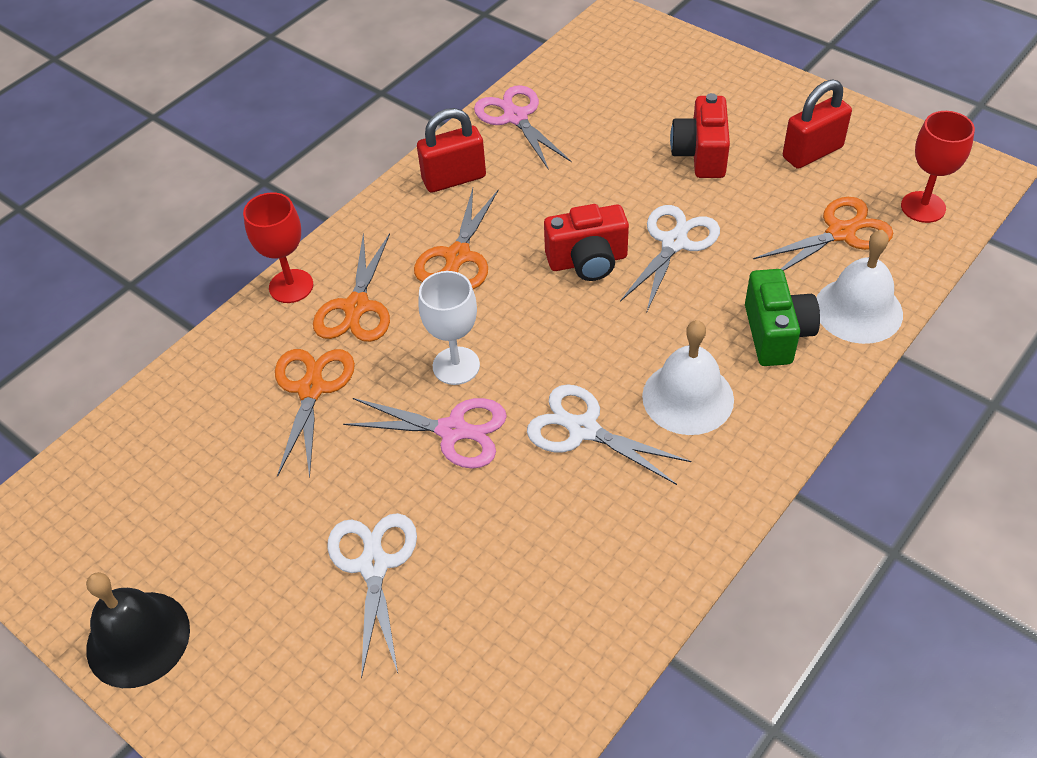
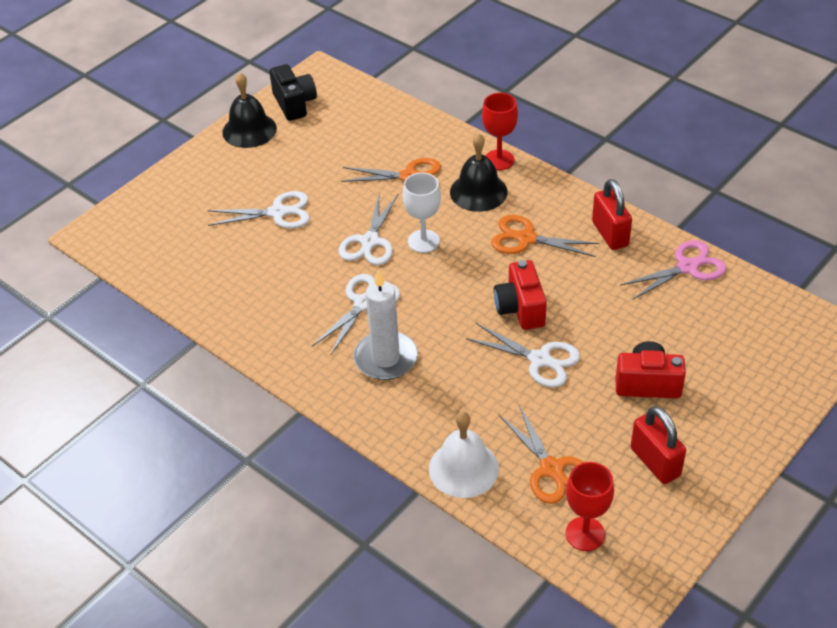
camera: 90 degrees right, 5 degrees down
(80, 569) = (294, 104): none -> black camera
(356, 307) = (478, 192): orange scissors -> black bell
(453, 431) = (370, 242): pink scissors -> white scissors
(688, 397) = (385, 358): white bell -> white candle
(776, 334) = (441, 414): green camera -> none

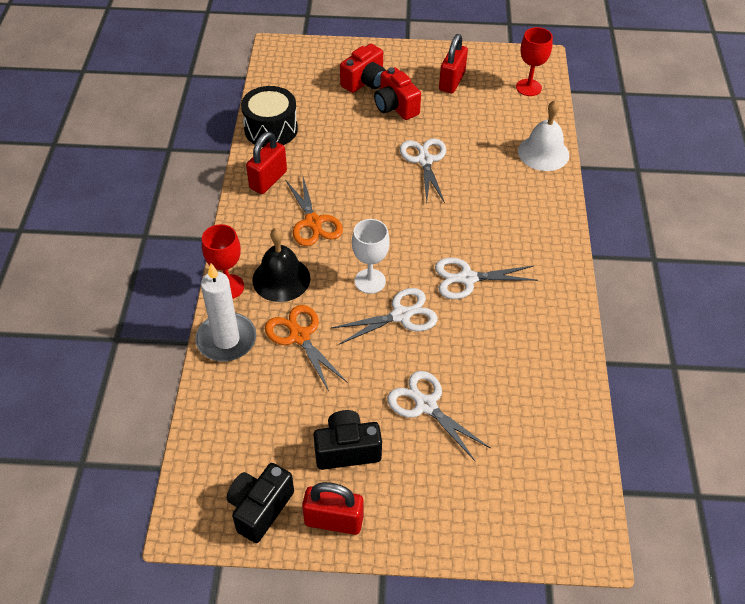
camera: 130 degrees left, 5 degrees up
(249, 130) = (333, 520): black bell -> red padlock
(289, 158) = (347, 450): none -> black camera
(385, 358) = (503, 236): white candle -> white candle (226, 340)
(520, 308) = (388, 191): red camera -> red camera (365, 82)
(552, 469) = (502, 118): orange scissors -> none
(687, 267) = (271, 129): pink scissors -> black drum

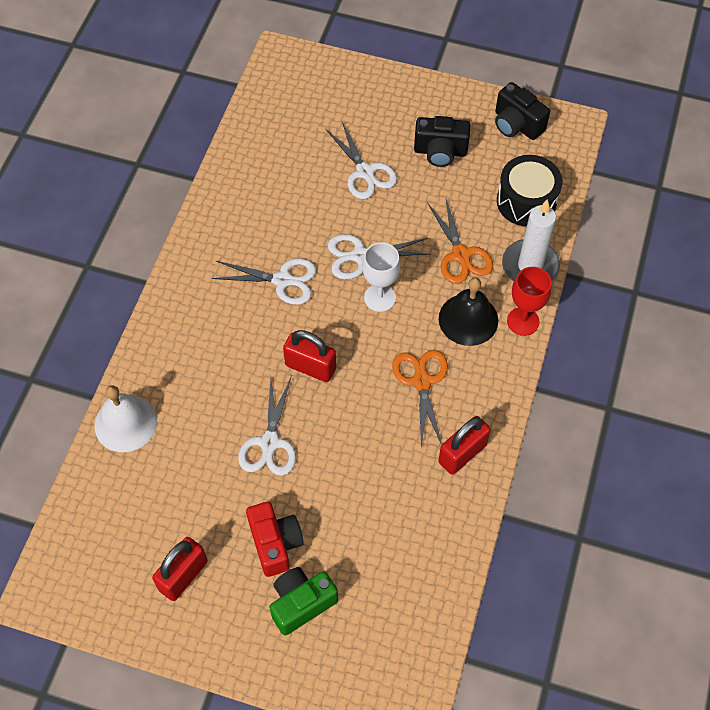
camera: 165 degrees left, 10 degrees up
(260, 508) = (516, 125): black camera -> black camera turned 90 degrees clockwise
(271, 129) = (446, 539): black drum -> black drum (526, 201)
(333, 520) = (462, 106): red padlock -> red padlock (310, 367)
(365, 82) = (301, 603): red camera -> green camera
(528, 87) = (86, 540): red goblet -> none

